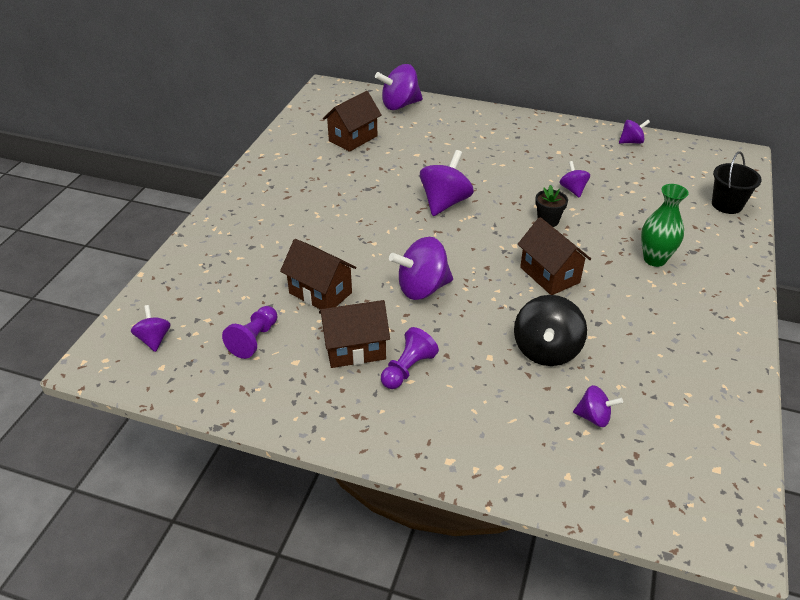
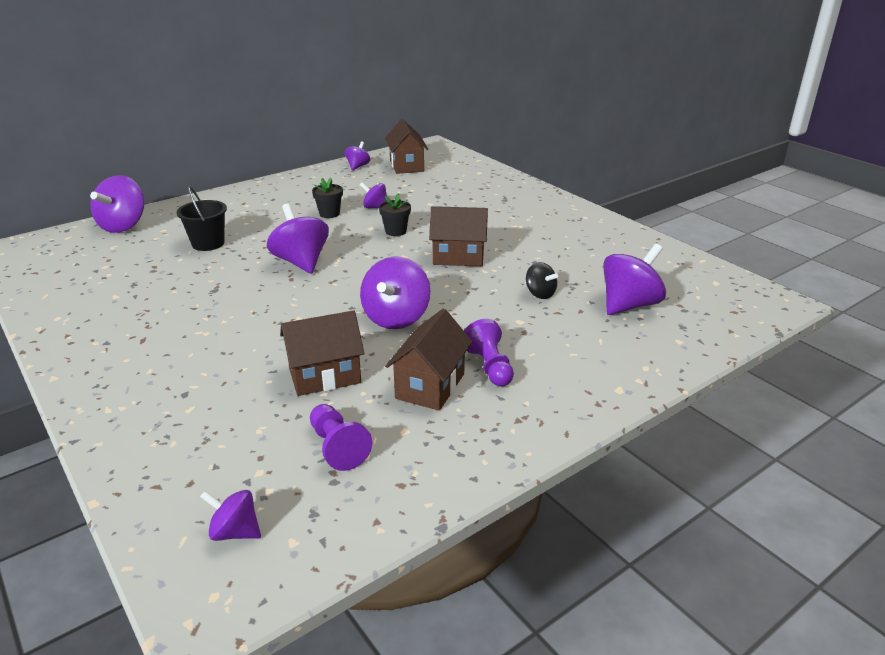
camera: 55 degrees left, 10 degrees down
(353, 138) = (123, 267): brown house -> brown house (406, 166)
(531, 174) = (329, 214): none -> black flower pot
(546, 350) = (540, 294): black spinning top -> black spinning top, size x0.55
(594, 417) = (629, 305): purple spinning top -> purple spinning top, size x1.81
(654, 259) = (495, 214): green vase -> none
(727, 205) = (474, 170): black bucket -> black bucket (208, 243)

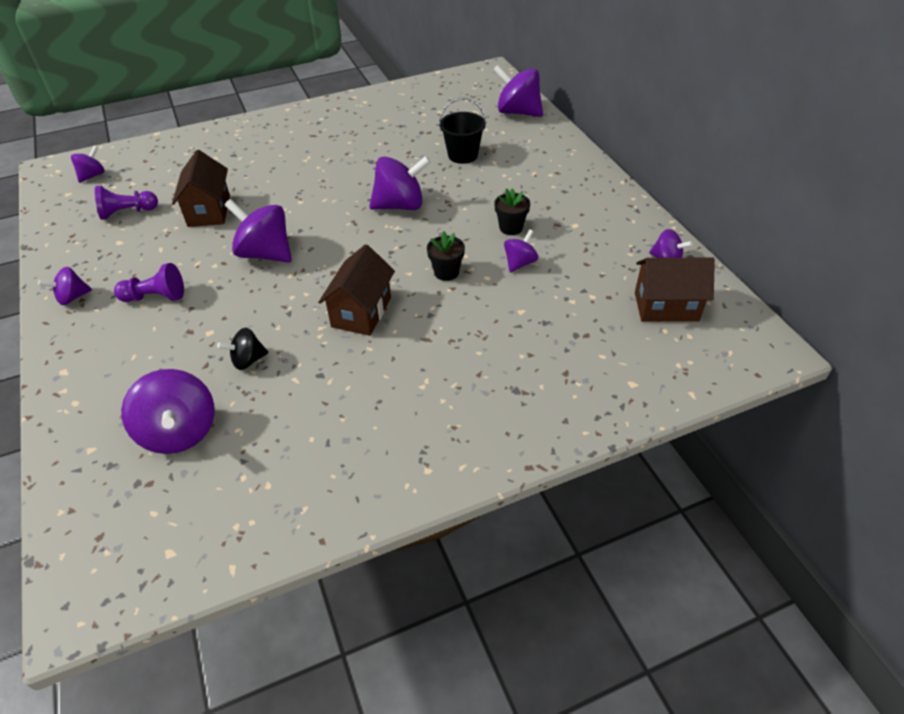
camera: 105 degrees right, 15 degrees up
(430, 386) = (157, 260): brown house -> none
(518, 428) = (72, 297): none -> purple spinning top

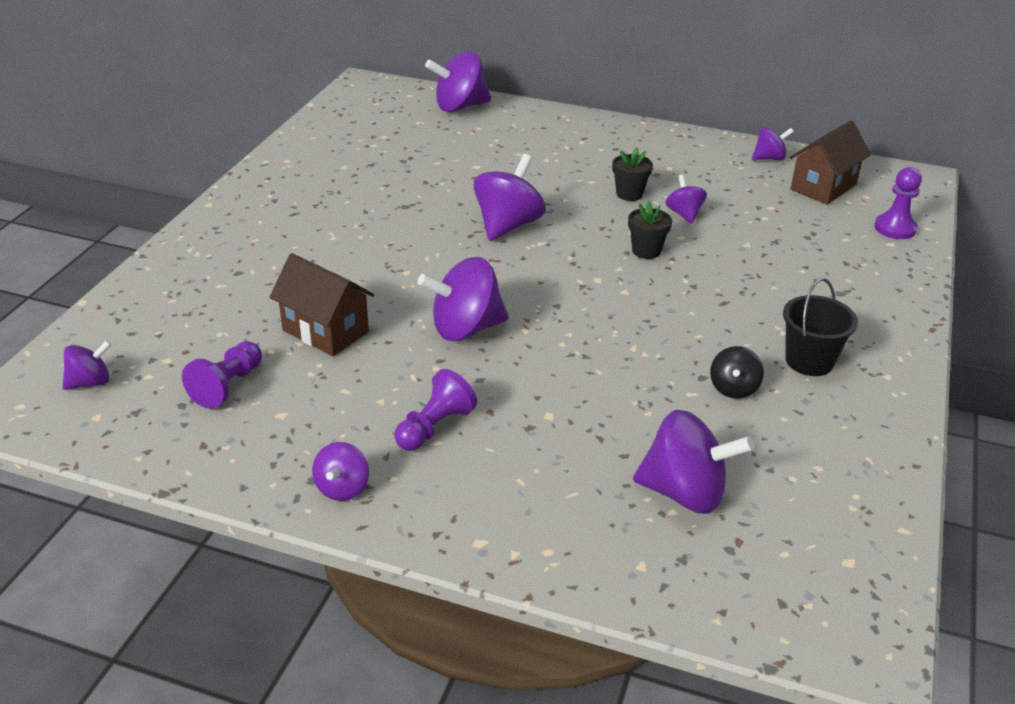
camera: 50 degrees left, 10 degrees down
(92, 175) = (90, 382): purple spinning top -> purple spinning top turned 75 degrees clockwise
(248, 360) = (627, 409): black spinning top -> black spinning top (733, 388)
(361, 312) = (641, 317): brown house -> none
(462, 155) = (481, 161): black bucket -> black bucket (809, 361)
(661, 375) = (895, 228): none -> purple pawn

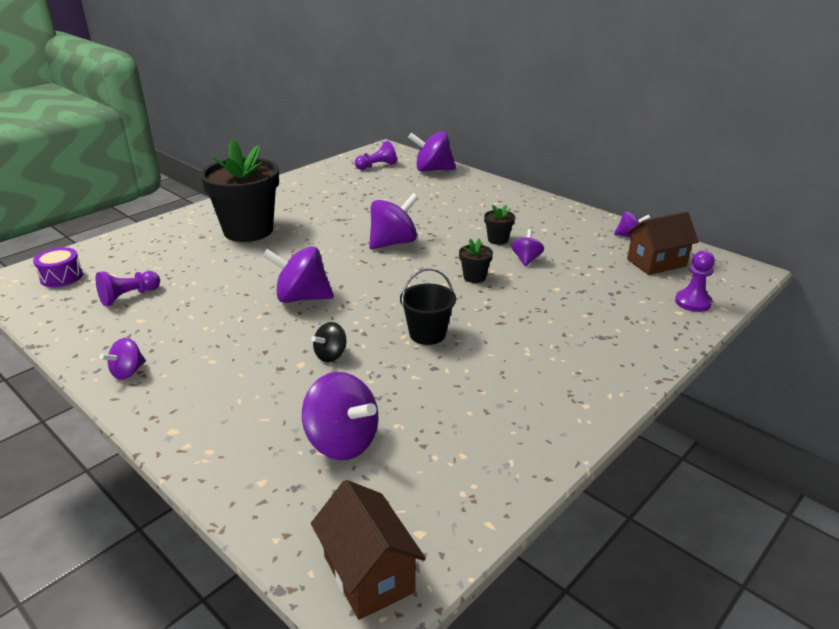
camera: 25 degrees right, 5 degrees down
(90, 382) = (61, 277): purple spinning top -> purple drum
(297, 249) = (248, 231): none -> black flower pot
(325, 331) = (216, 279): brown house -> brown house (368, 574)
(434, 427) = (220, 351): purple pawn -> purple pawn (377, 166)
(733, 388) = (450, 381): black spinning top -> black spinning top (331, 355)
(809, 361) = (529, 378): black bucket -> black bucket (427, 334)

